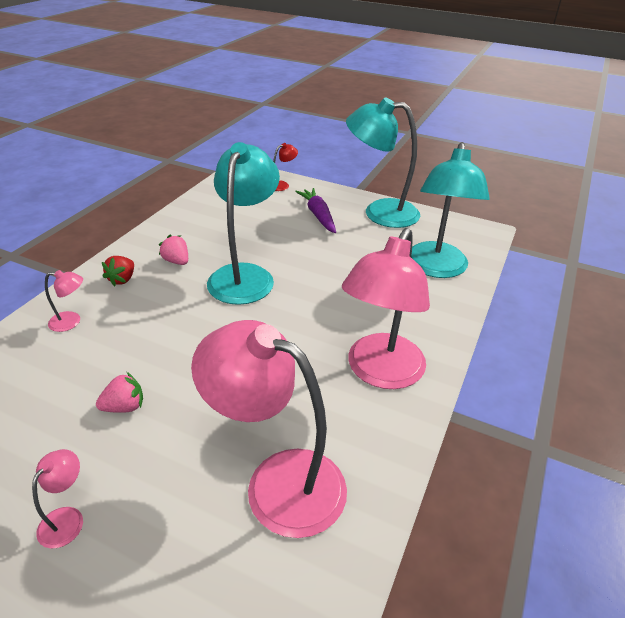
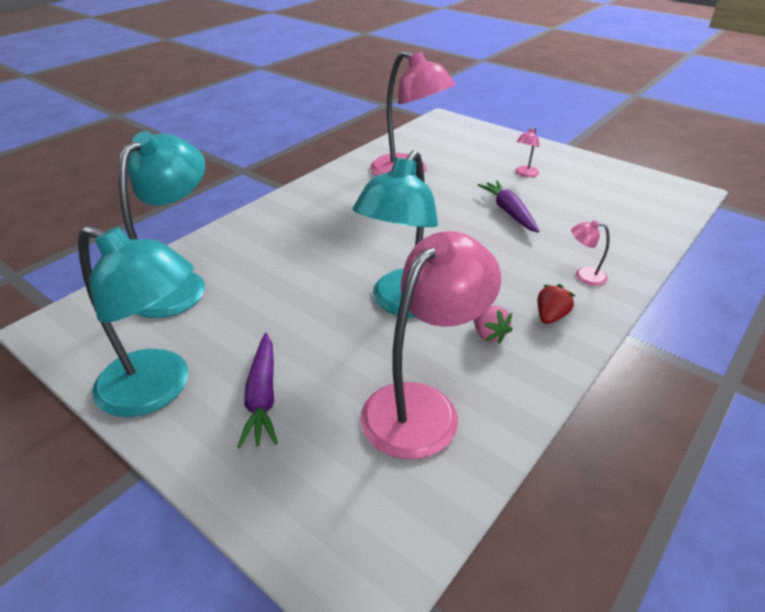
camera: 165 degrees left, 0 degrees up
(124, 407) = (509, 212): pink strawberry -> purple carrot
(282, 185) = (284, 505): red lamp -> none
(380, 372) = (314, 208): pink lamp -> pink lamp (422, 406)

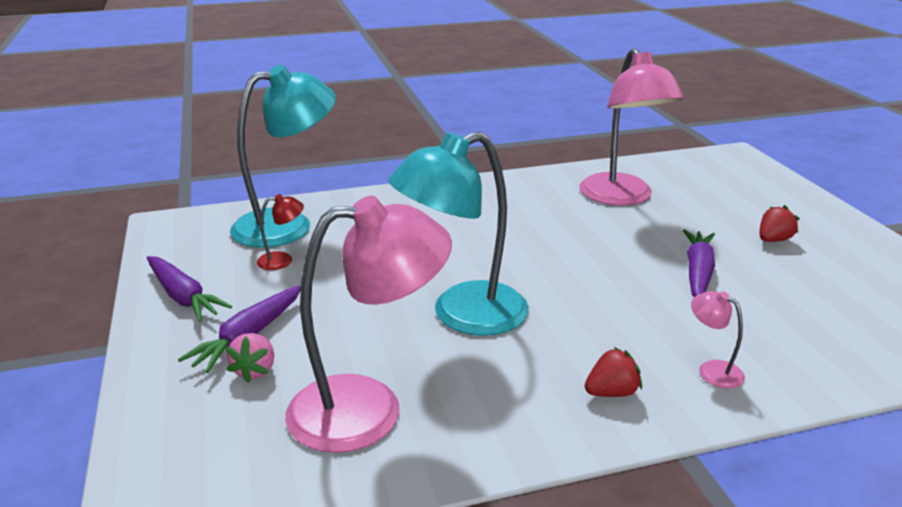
camera: 35 degrees right, 10 degrees down
(158, 389) = (183, 297): turquoise lamp -> purple carrot
(211, 317) = (282, 260): none -> red lamp
(488, 334) = (516, 379): pink strawberry -> pink strawberry (255, 370)
(525, 174) = (773, 240): pink lamp -> red strawberry

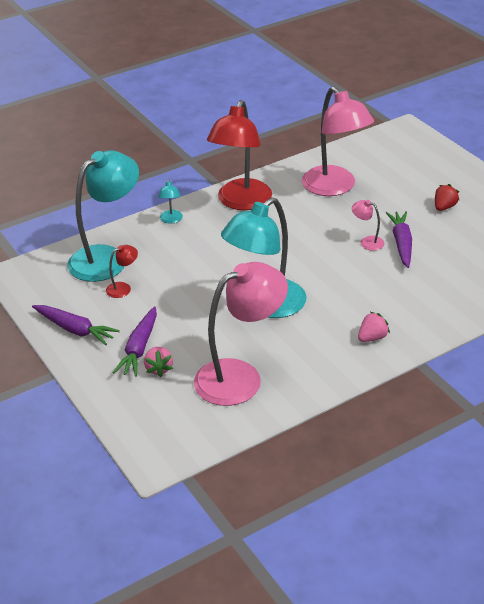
camera: 15 degrees left, 10 degrees up
(393, 199) = (171, 220): none -> turquoise lamp
(491, 195) = (241, 202): none -> red lamp
(611, 392) = (372, 338): red strawberry -> pink strawberry
(712, 370) = (424, 311): pink lamp -> pink lamp (367, 242)

